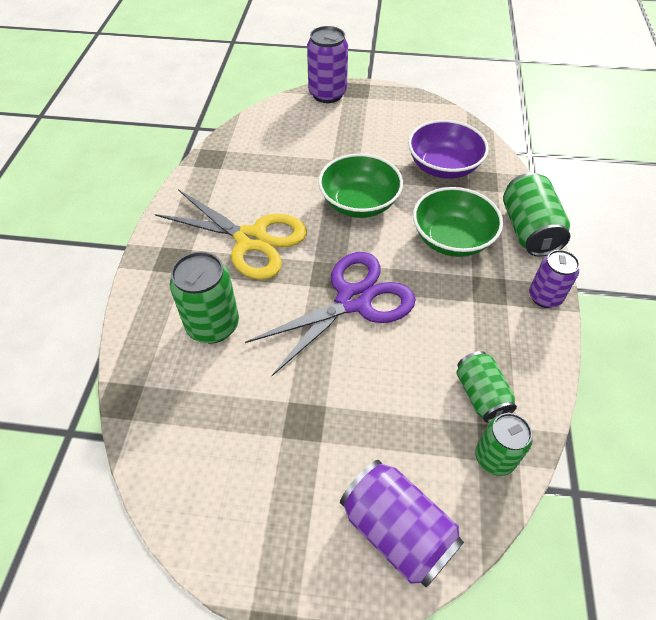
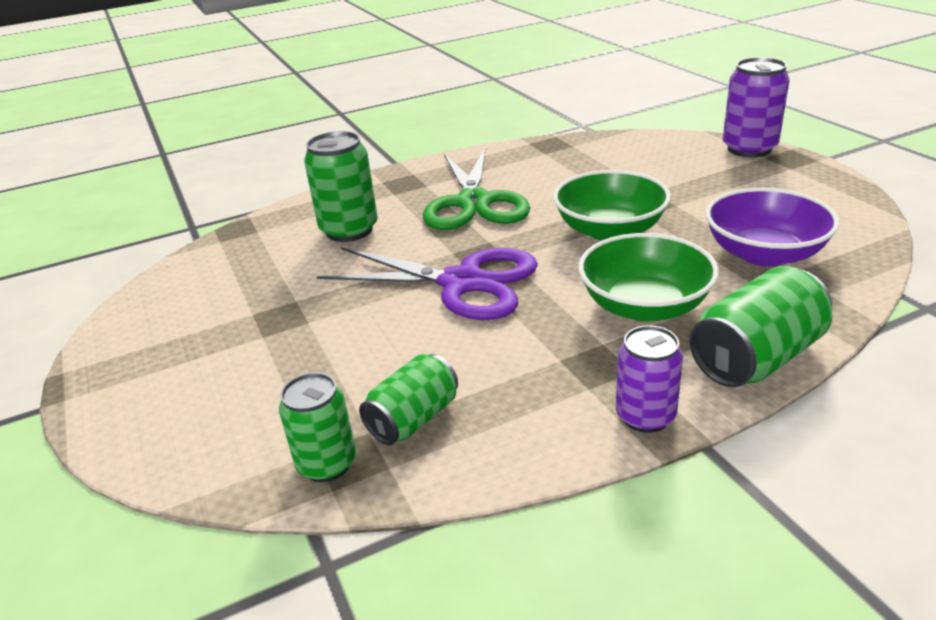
camera: 60 degrees right, 20 degrees down
(251, 240) = (474, 203): yellow scissors -> green scissors
(397, 531) = (183, 425): purple can -> none

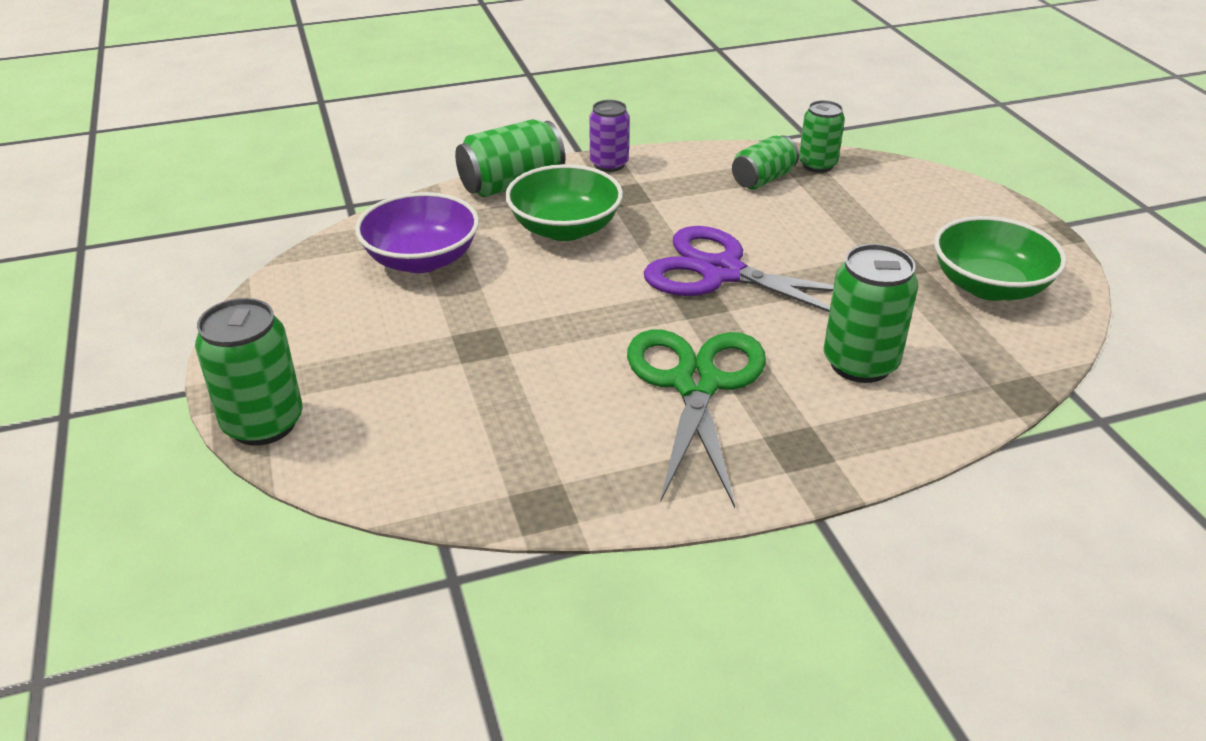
camera: 175 degrees left, 5 degrees up
(610, 230) = (548, 310): green bowl -> green bowl (989, 286)
(749, 149) = (263, 423): purple can -> green can

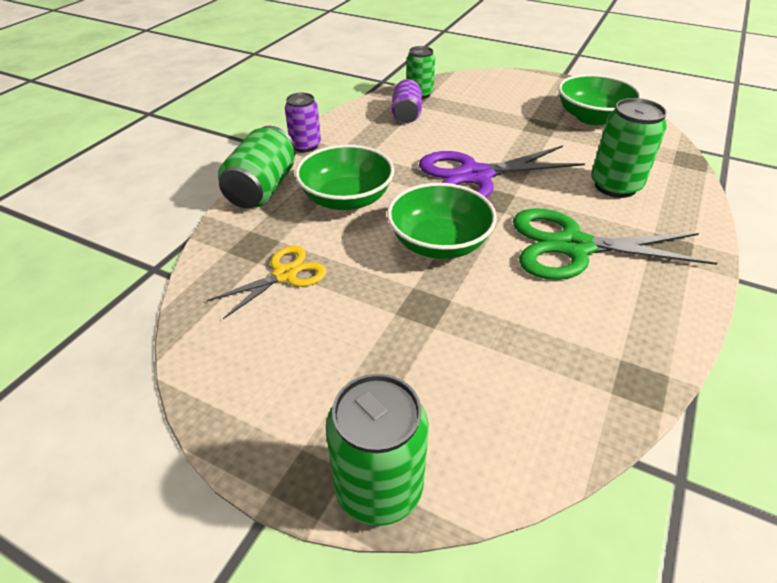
camera: 45 degrees left, 5 degrees up
(421, 259) = (285, 274): purple bowl -> yellow scissors
(578, 307) = (439, 243): none -> green bowl
(696, 384) = (573, 247): green scissors -> green scissors turned 45 degrees counterclockwise
(763, 179) = (406, 114): green can -> purple can

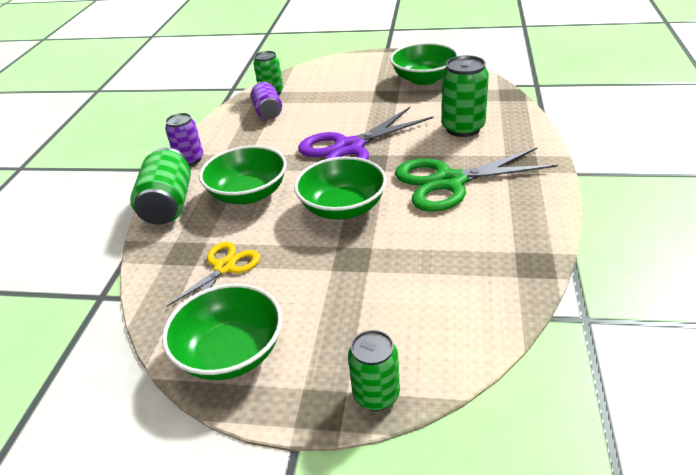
camera: 15 degrees left, 5 degrees down
(246, 377) = (231, 353): none -> green bowl
(378, 488) = (376, 395): green can -> green can, size x0.66

